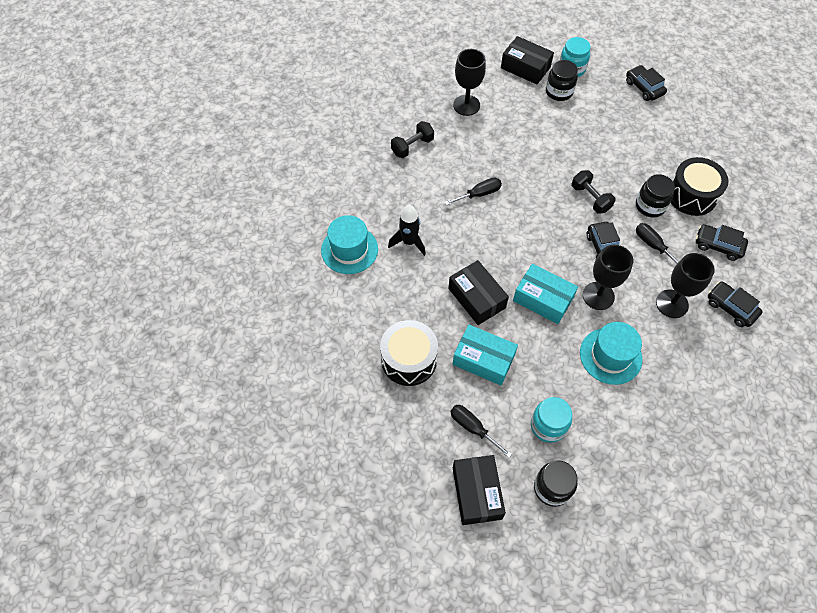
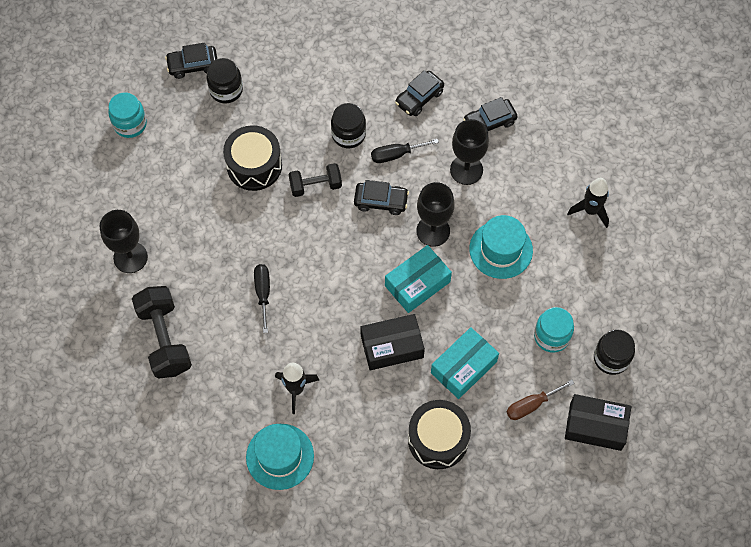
camera: 70 degrees left, 5 degrees up
(412, 146) = (164, 339): black dumbbell -> black dumbbell, size x1.62
(473, 428) = (531, 405): black screwdriver -> brown screwdriver
(525, 68) = (104, 171): black box -> none
(559, 92) = (157, 152): black jar -> black jar (226, 90)
(691, 195) = (352, 91): black drum -> black drum (254, 166)
(694, 423) = (590, 211): none -> black rocket

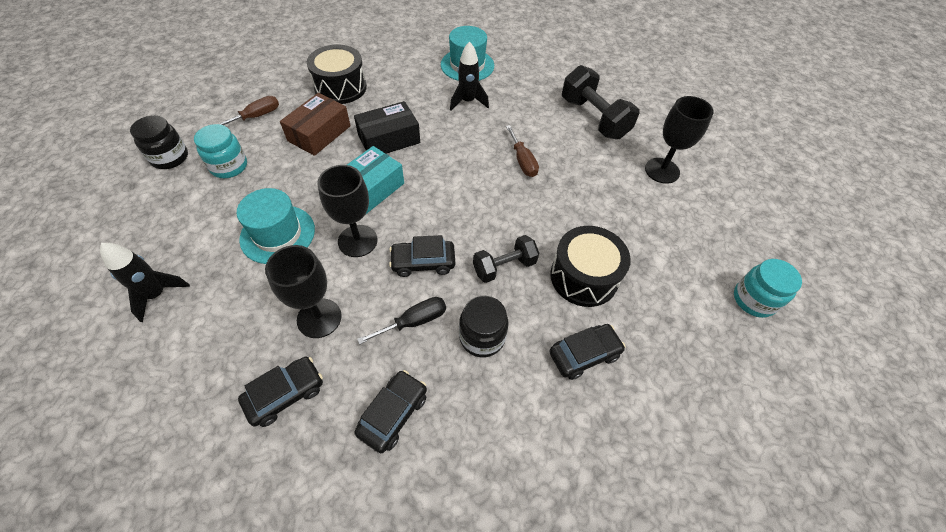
camera: 165 degrees right, 10 degrees down
(193, 65) = (731, 399): black car -> black car (584, 354)
(226, 90) = (666, 369): black jar -> none
(263, 293) = (522, 161): black screwdriver -> brown screwdriver
(463, 367) = (319, 133): turquoise box -> brown box
(595, 426) = (198, 110): black box -> none

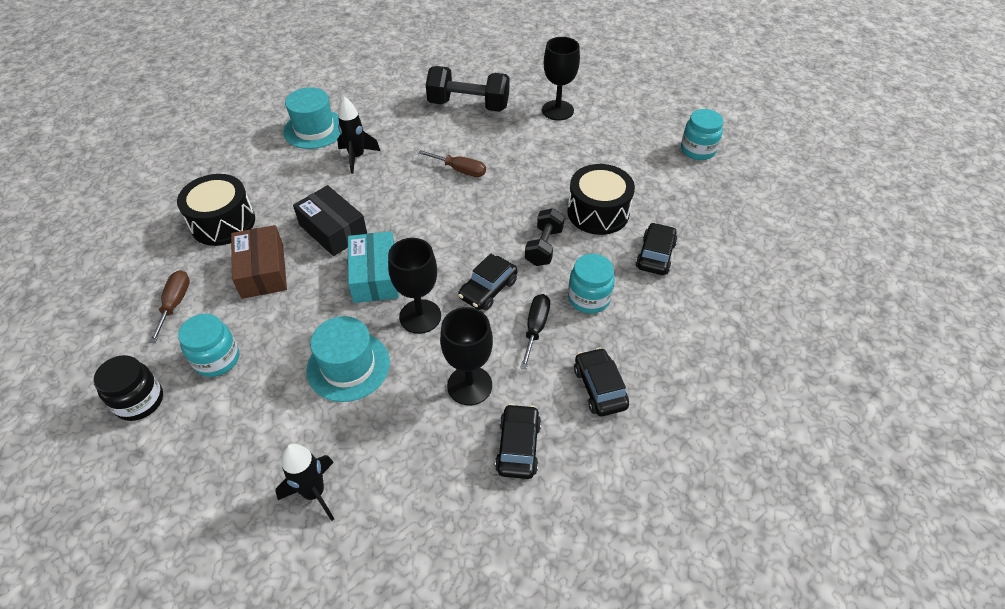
camera: 45 degrees left, 5 degrees down
(389, 139) = (333, 230): black box -> black box turned 60 degrees counterclockwise
(482, 337) = (589, 298): black jar -> turquoise jar

